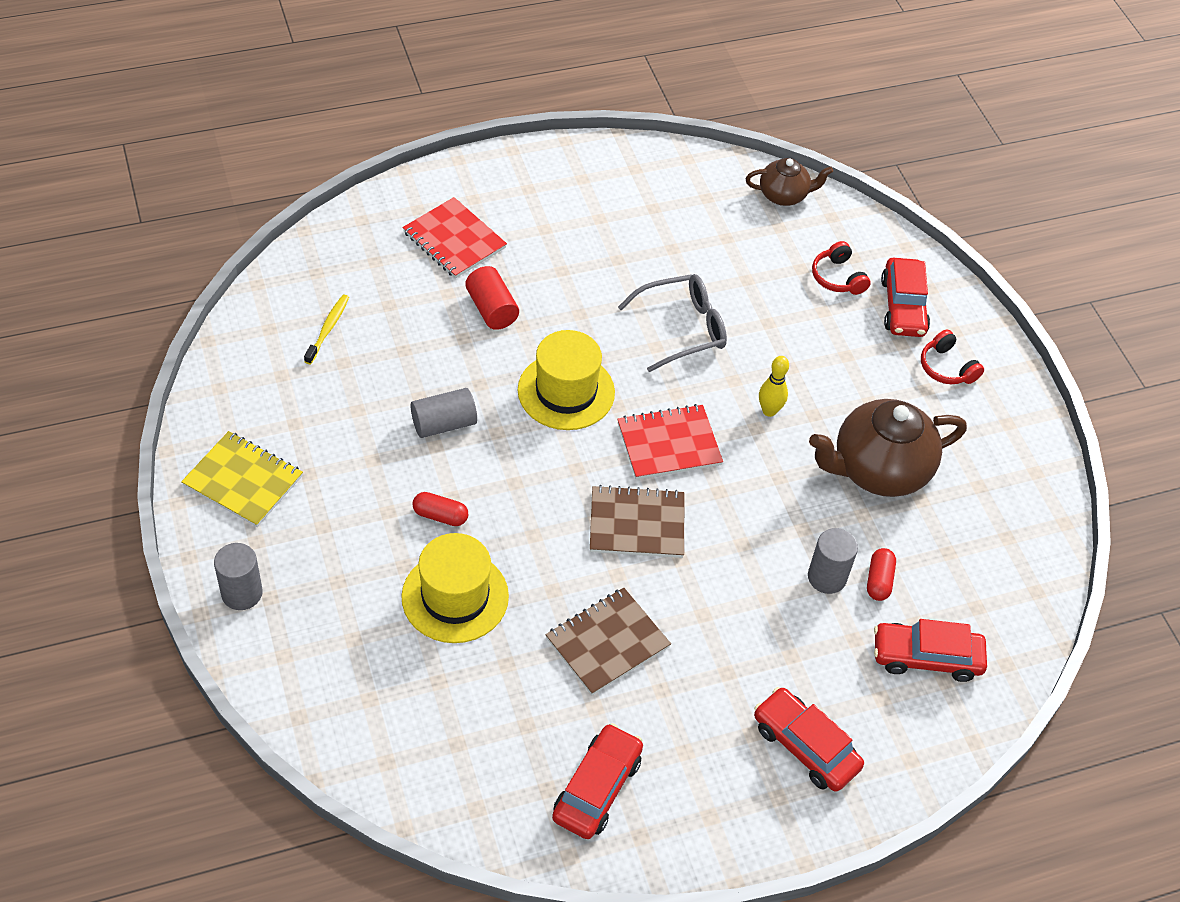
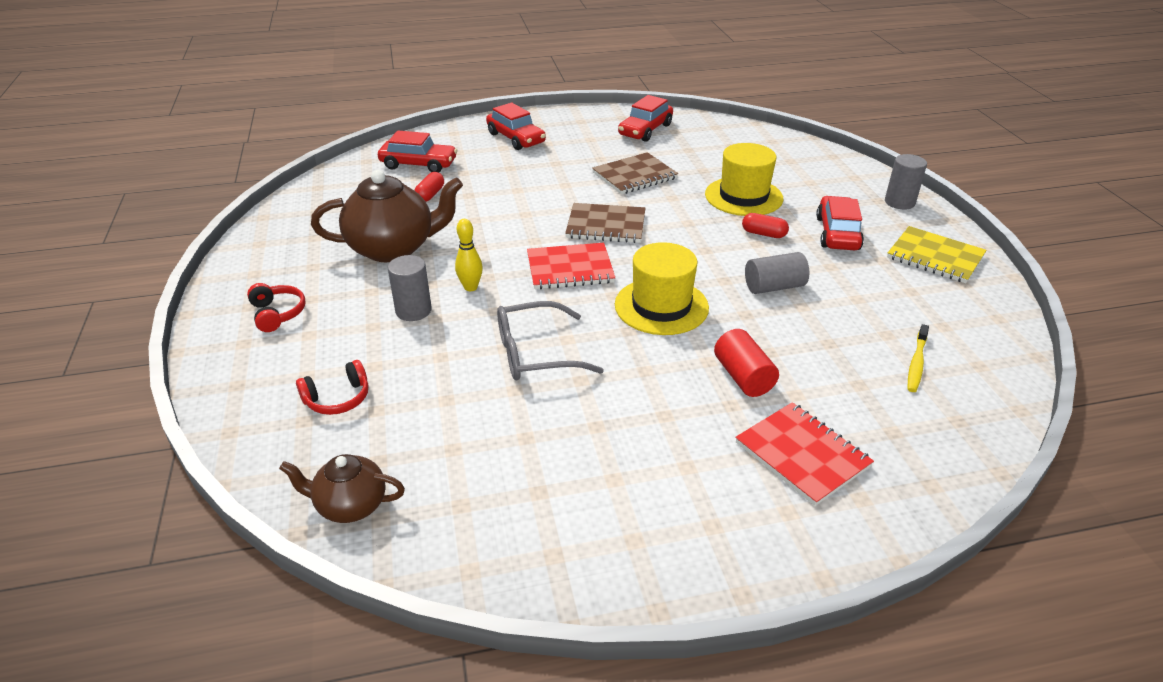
camera: 170 degrees left, 15 degrees down
(827, 577) = (468, 197): grey cylinder -> grey cylinder (413, 311)
(837, 277) = (338, 399): red headphones -> red headphones turned 75 degrees clockwise
(903, 306) = (282, 367): red car -> red car (837, 233)

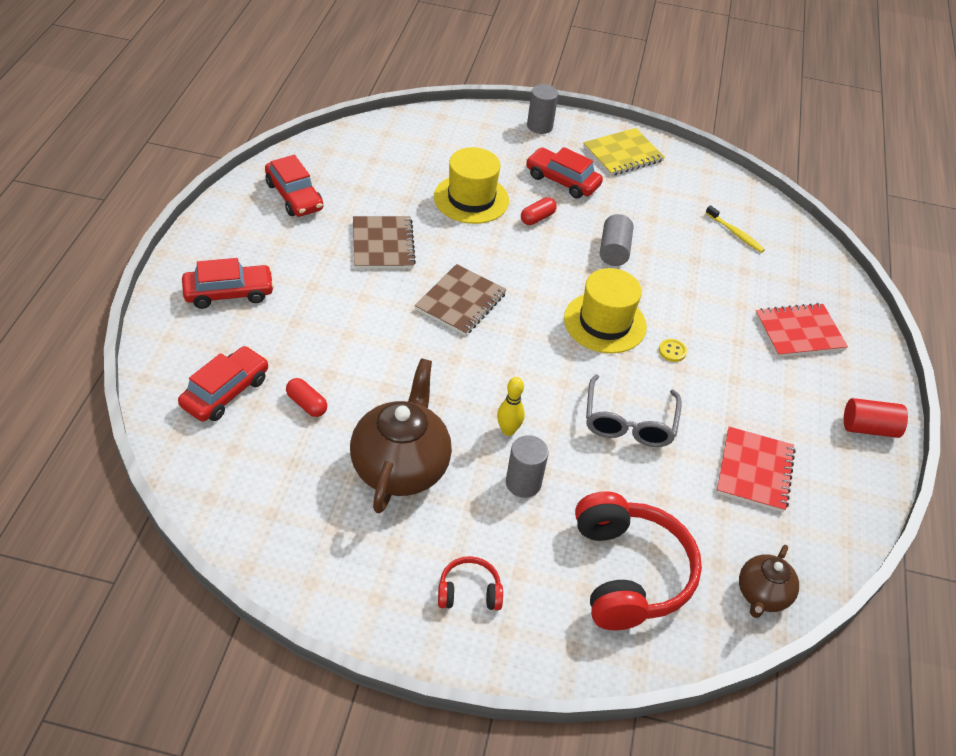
camera: 70 degrees left, 10 degrees up
(338, 399) = (629, 573): red headphones -> red headphones, size x2.13
(570, 268) = (517, 353): red notebook -> red notebook (754, 471)
(664, 359) = (672, 351): none -> yellow button
(743, 377) = (712, 320): red cylinder -> red cylinder (869, 428)

